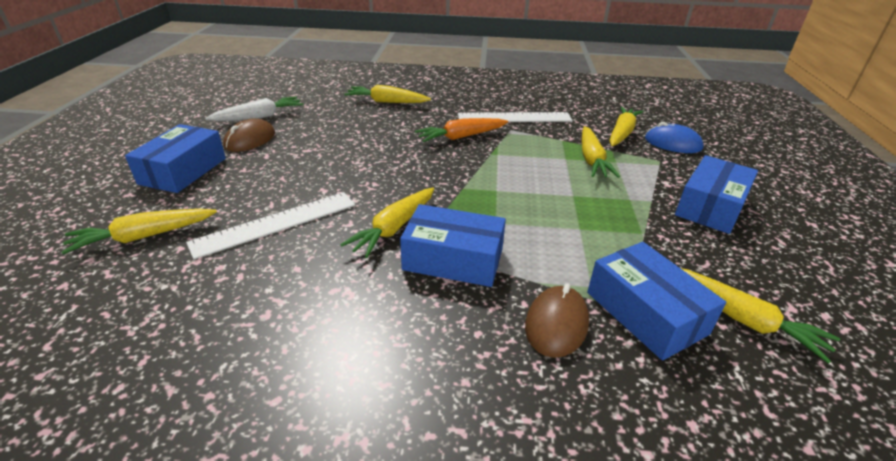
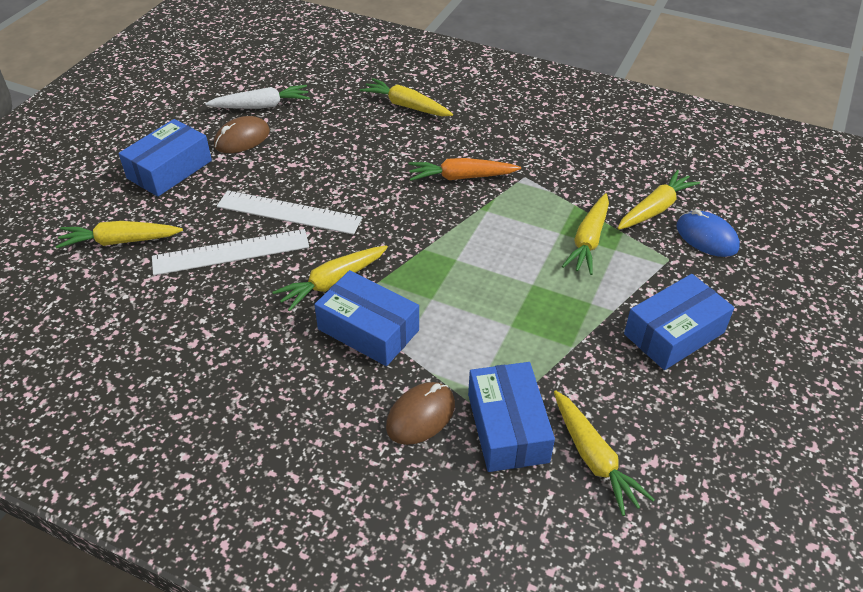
camera: 20 degrees right, 10 degrees up
(514, 117) = (540, 159): white ruler -> white ruler (289, 212)

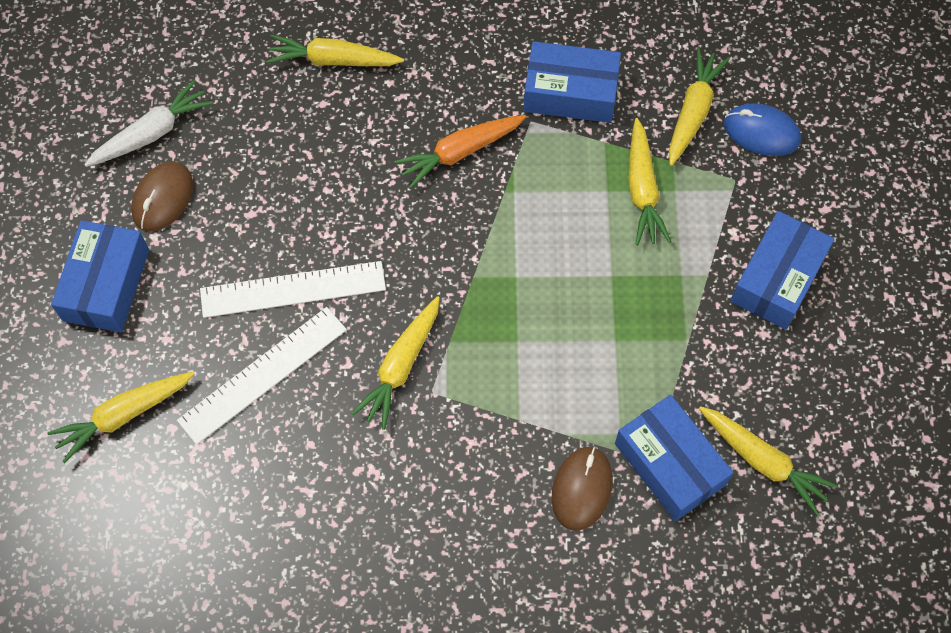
camera: 25 degrees left, 20 degrees up
(368, 329) = (474, 410): blue box -> blue box (570, 92)

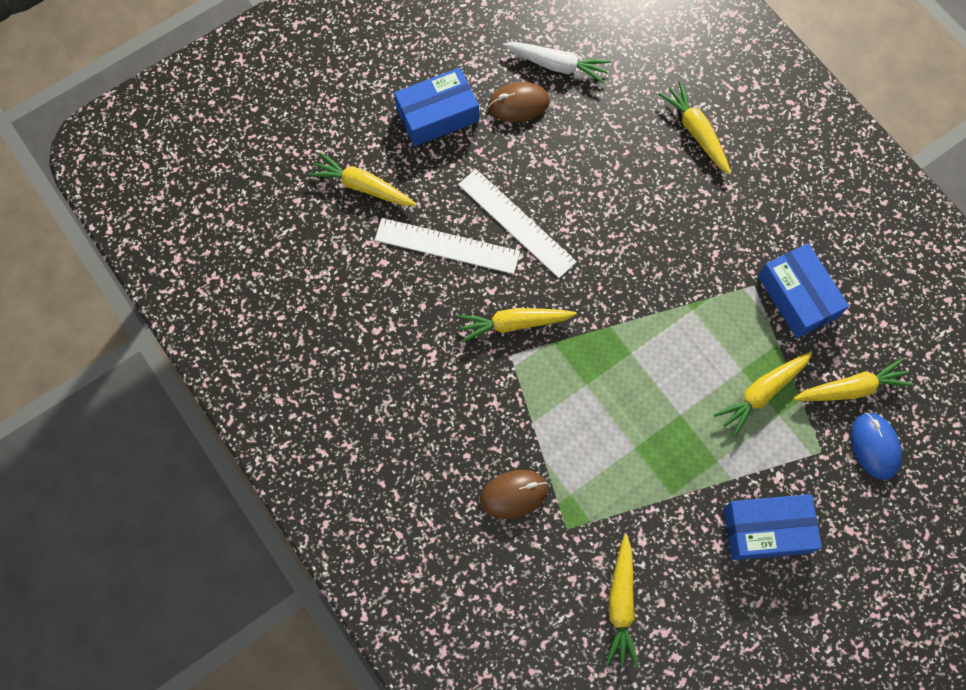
camera: 55 degrees right, 5 degrees up
(460, 152) = (693, 256): orange carrot -> none
(670, 464) = (573, 541): blue box -> none

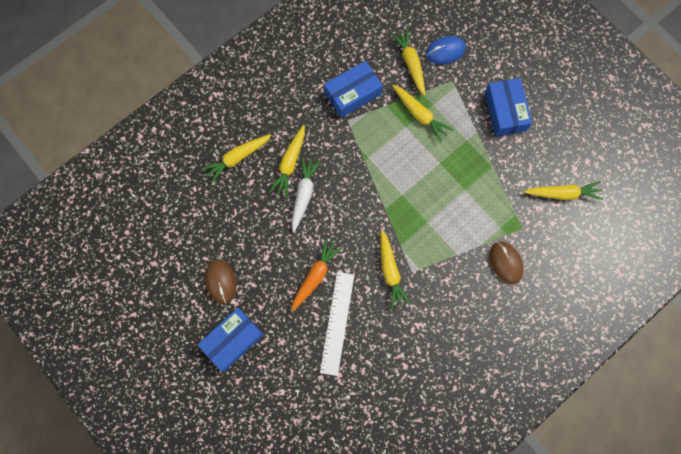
camera: 95 degrees left, 5 degrees up
(363, 186) = (295, 390): yellow carrot -> yellow carrot (290, 164)
(437, 115) = (233, 340): blue box -> blue box turned 75 degrees clockwise
(516, 223) = (315, 275): white ruler -> orange carrot
(557, 65) = (187, 256): white carrot -> white carrot (304, 194)

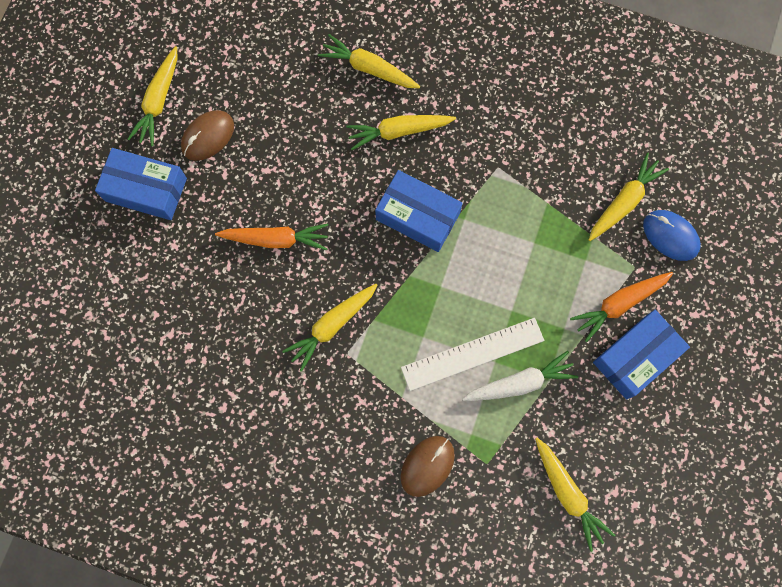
camera: 60 degrees right, 0 degrees up
(304, 194) = (369, 169): white carrot -> white carrot (520, 383)
(337, 323) = (232, 297): white ruler -> white ruler (472, 354)
(353, 94) = (536, 154): blue box -> blue box (418, 216)
(420, 115) = (561, 251): yellow carrot -> yellow carrot (159, 101)
(469, 102) = (619, 304): none -> orange carrot

